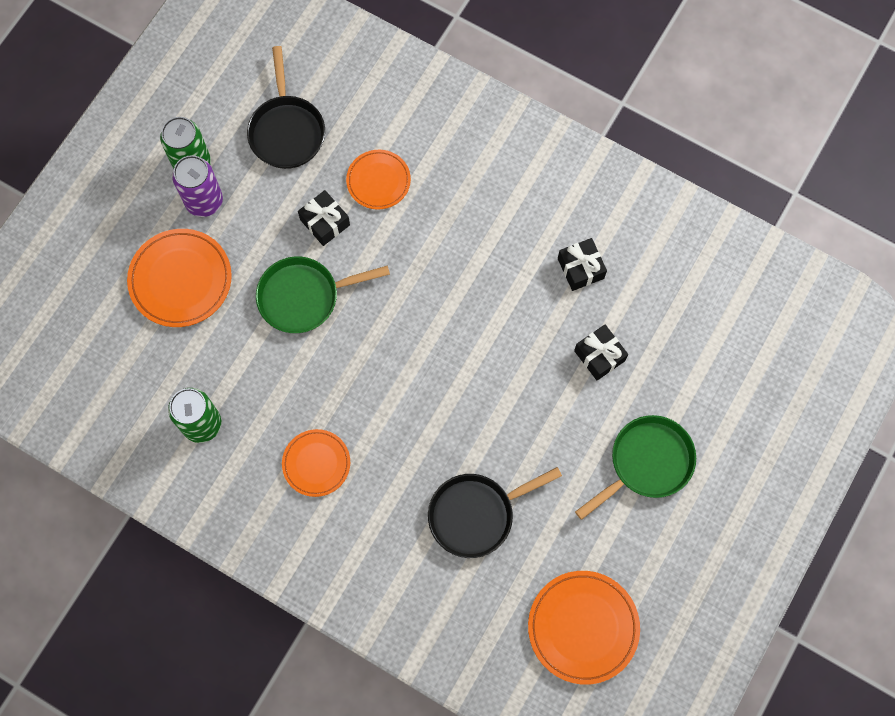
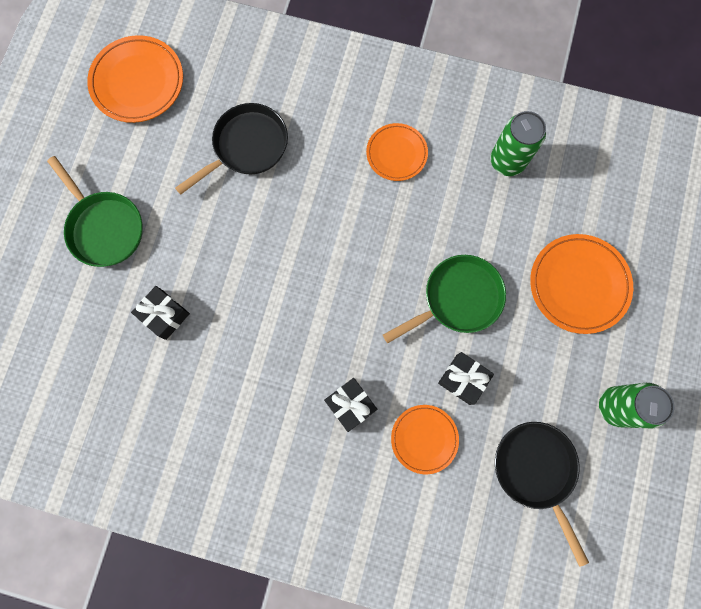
camera: 165 degrees right, 5 degrees up
(204, 201) = (588, 369): purple can -> none
(580, 268) = (199, 398): black gift -> black gift (350, 405)
(647, 463) = (104, 227): green pan -> green pan turned 75 degrees counterclockwise

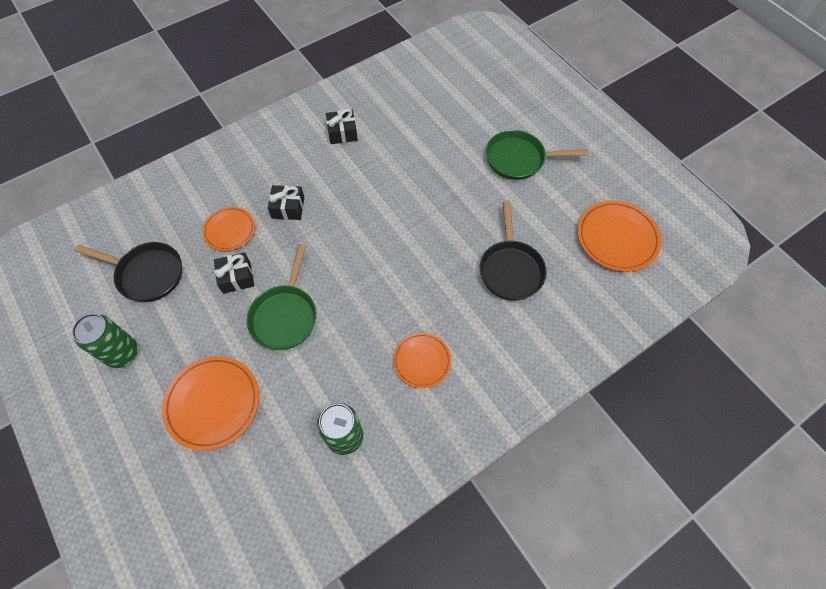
camera: 130 degrees right, 15 degrees down
(164, 315) = (434, 155): black gift -> black gift (342, 133)

